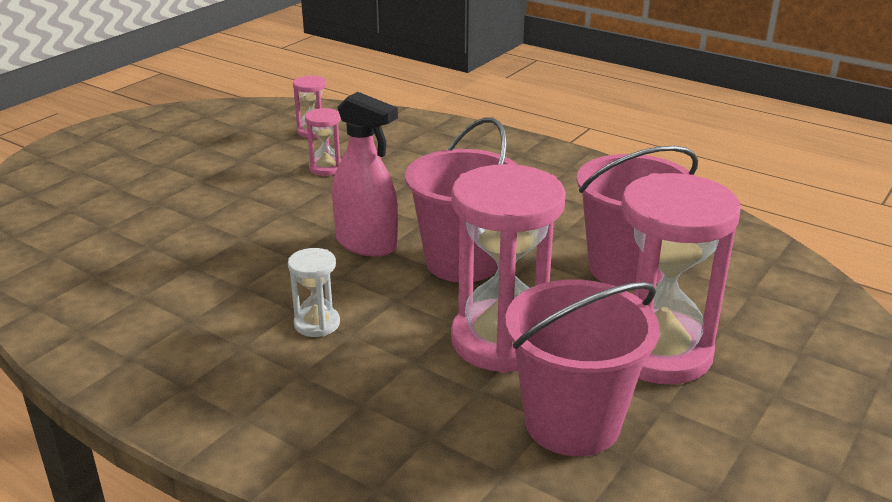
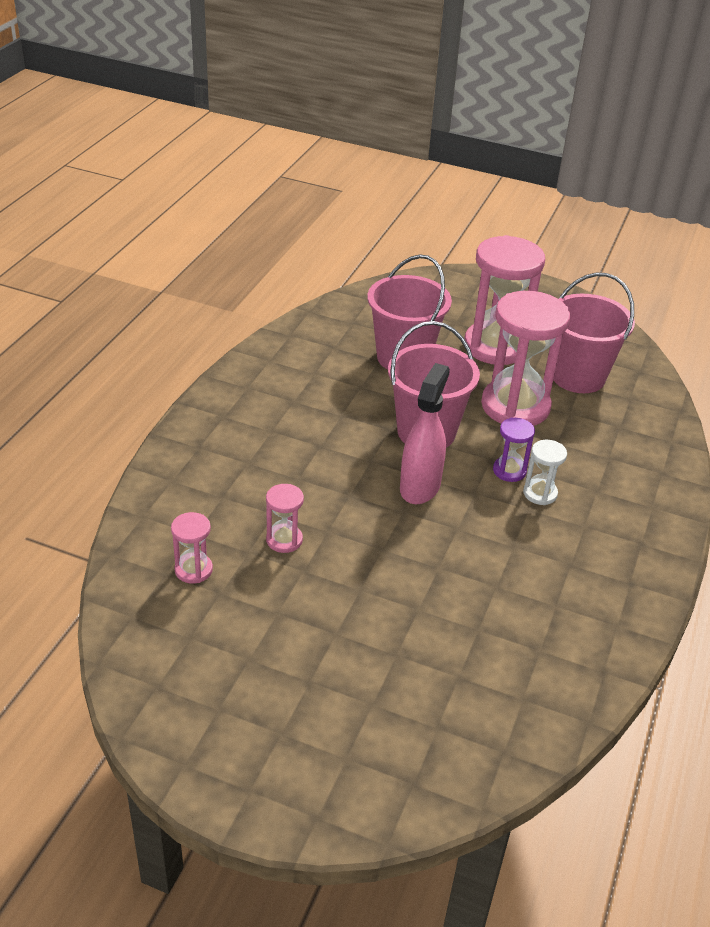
camera: 105 degrees left, 10 degrees up
(369, 309) = (509, 471): none -> purple hourglass

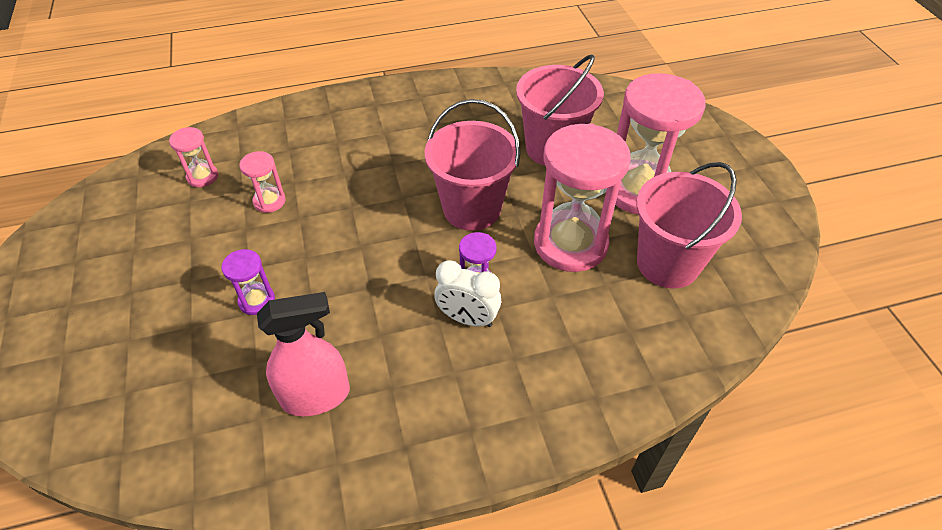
camera: 55 degrees right, 10 degrees up
(406, 600) = (257, 300): none -> purple hourglass
(420, 487) = (399, 240): pink spray bottle -> pink spray bottle (316, 396)
(540, 493) = (467, 319): white hourglass -> white clock

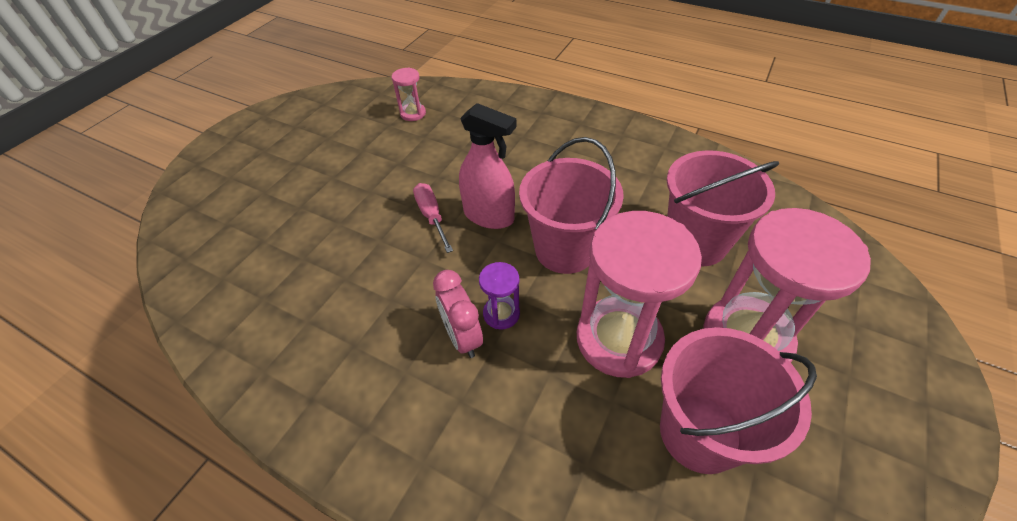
camera: 45 degrees right, 0 degrees up
(257, 300) = (350, 216): purple hourglass -> none
(269, 201) = (432, 153): pink hourglass -> none
(316, 396) = (306, 311): pink spray bottle -> pink spray bottle (489, 216)
(335, 252) = (431, 216): none -> pink screwdriver
(467, 319) = (462, 337): white clock -> pink clock

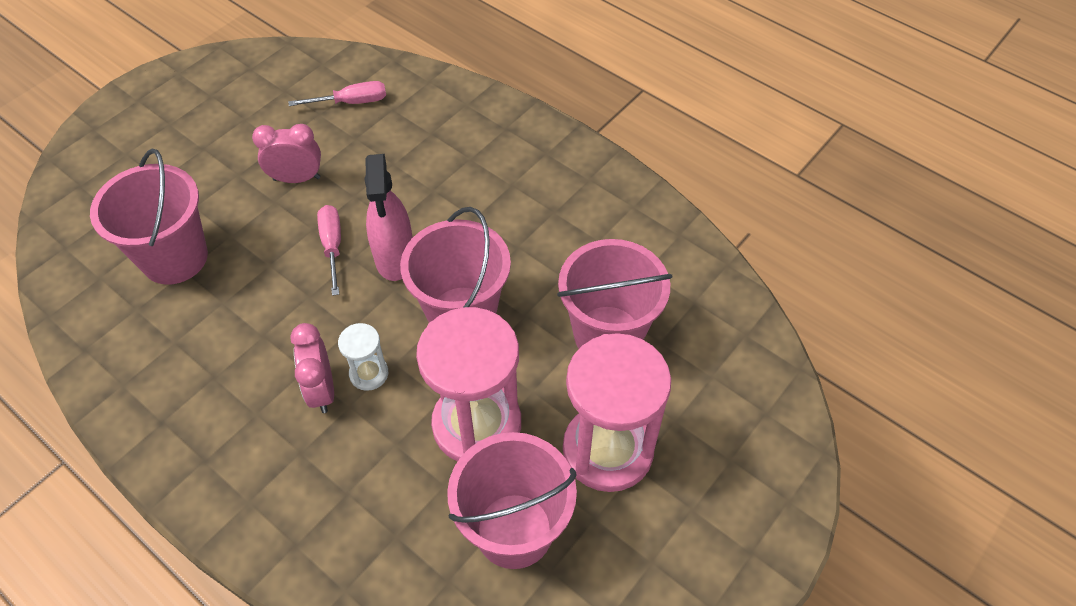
camera: 10 degrees right, 5 degrees up
(291, 249) = (175, 258): none -> pink bucket
(384, 172) = (297, 178): none -> pink clock
(413, 113) = (352, 102): pink hourglass -> pink screwdriver
(489, 216) = (395, 258): pink spray bottle -> pink spray bottle turned 45 degrees clockwise
(501, 314) = (369, 373): purple hourglass -> white hourglass

